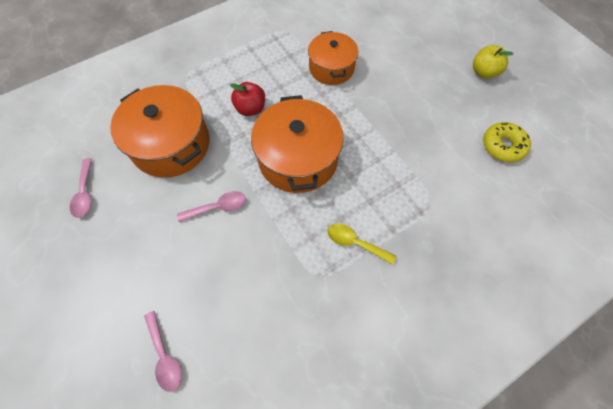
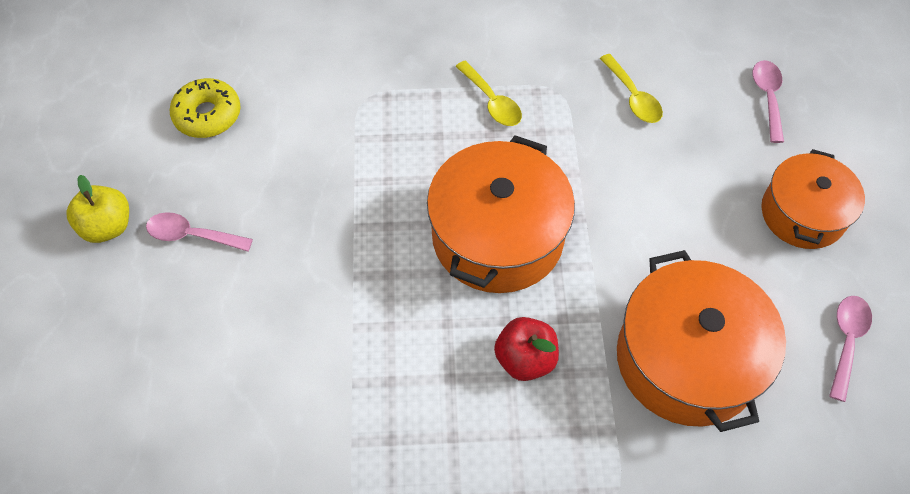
camera: 150 degrees left, 5 degrees down
(218, 207) = (647, 224): pink spoon -> pink spoon (192, 235)
(265, 299) = (633, 97): none -> yellow spoon
(331, 68) = (337, 368): orange pot -> orange pot (802, 214)

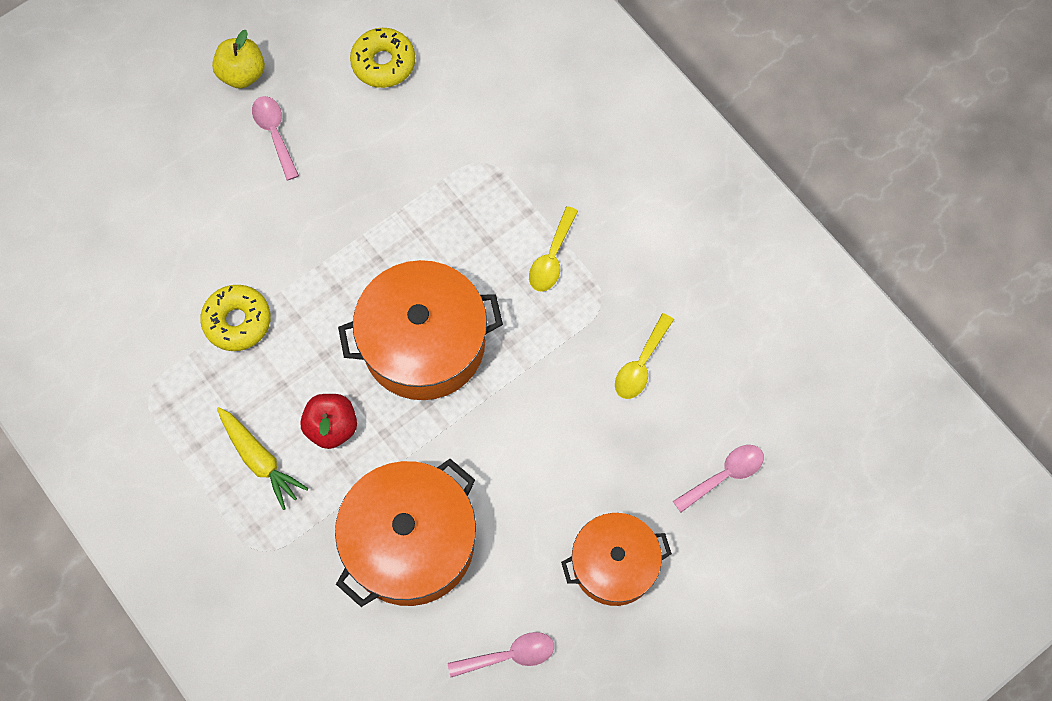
camera: 55 degrees right, 10 degrees up
(353, 379) = (237, 321): none -> yellow donut
(514, 445) = (260, 460): none -> yellow carrot

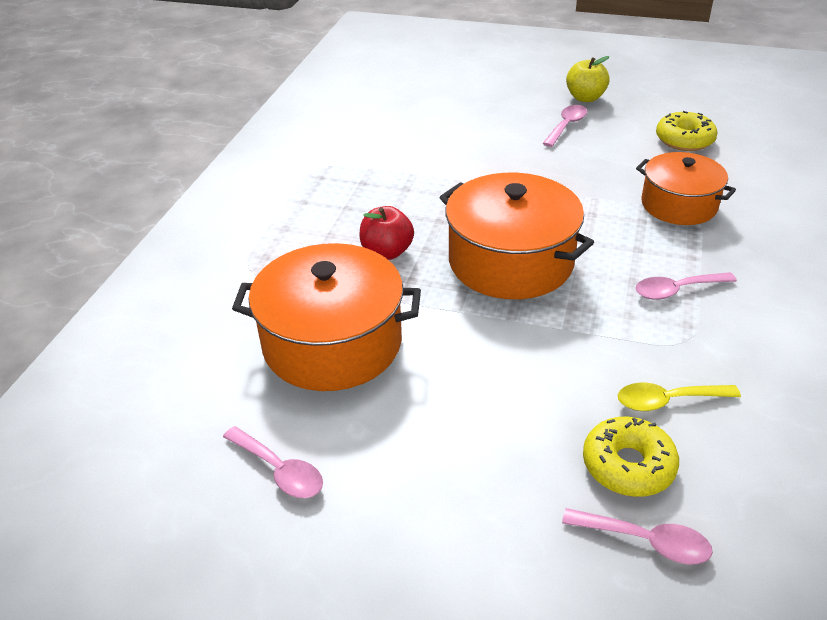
camera: 55 degrees right, 30 degrees down
(237, 321) = (416, 174): yellow donut -> yellow donut (628, 465)
(260, 460) = (323, 233): yellow carrot -> none
(552, 258) = (676, 290): yellow spoon -> pink spoon
(614, 564) = (449, 500): orange pot -> orange pot (678, 205)

